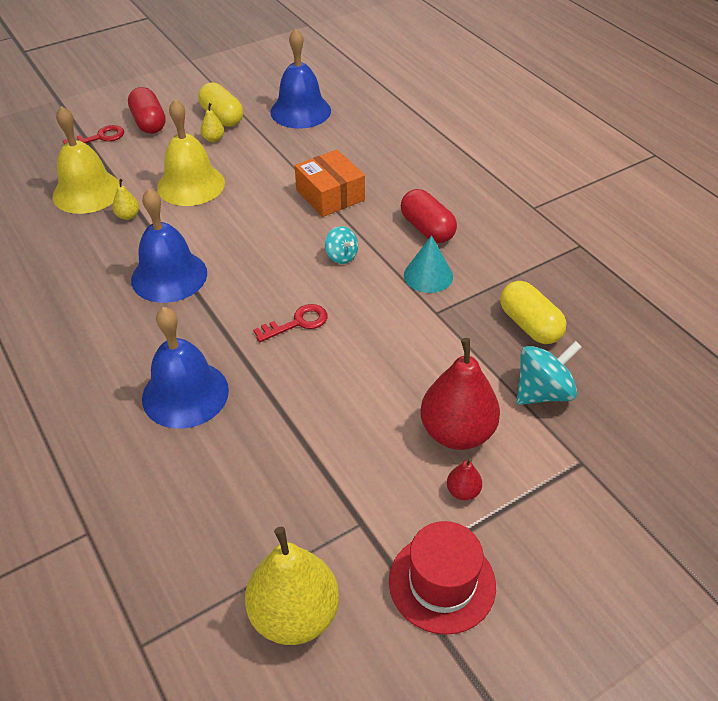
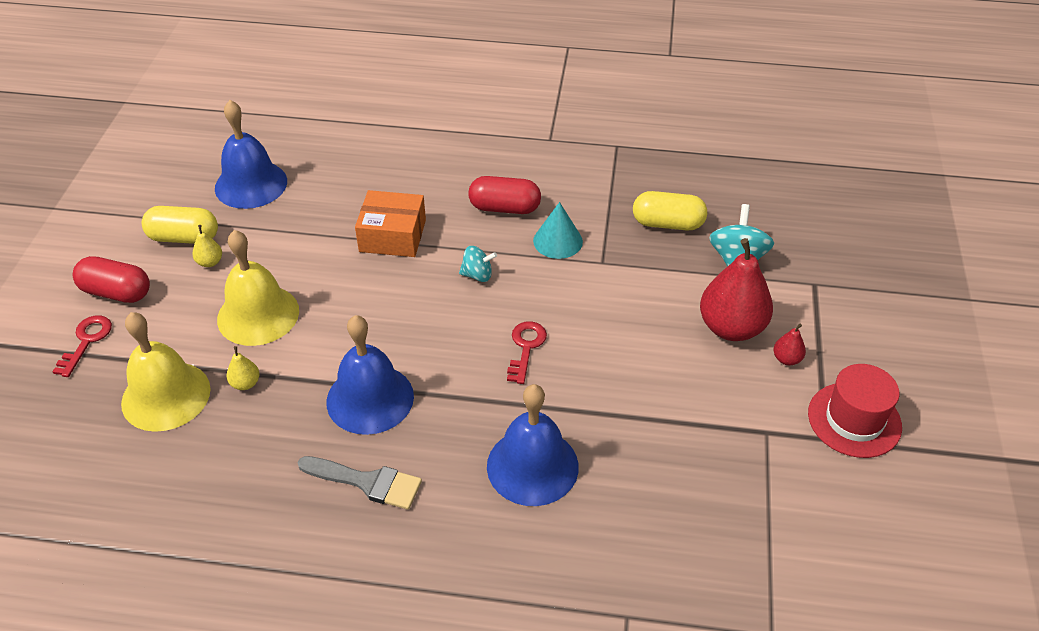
camera: 50 degrees left, 0 degrees up
(95, 319) = (367, 482): none -> grey brush
(294, 614) = (817, 519): yellow pear -> none

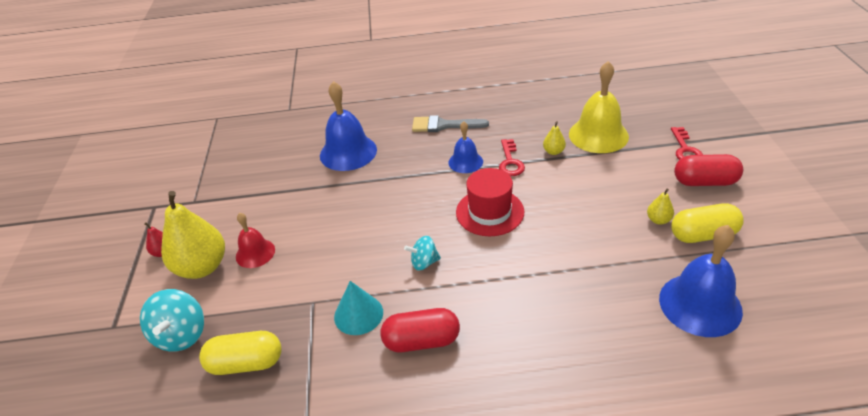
camera: 170 degrees right, 5 degrees down
(258, 315) = (582, 192): yellow bell -> none
(370, 398) = (465, 162): blue bell -> blue bell, size x0.58
(392, 236) = (518, 282): orange box -> none
(526, 347) = (367, 215): red key -> red key (510, 162)
(668, 330) = (255, 253): none -> red bell
(731, 327) = (202, 267): red pear -> yellow pear
(854, 420) = (128, 222): red hat -> red hat (490, 212)

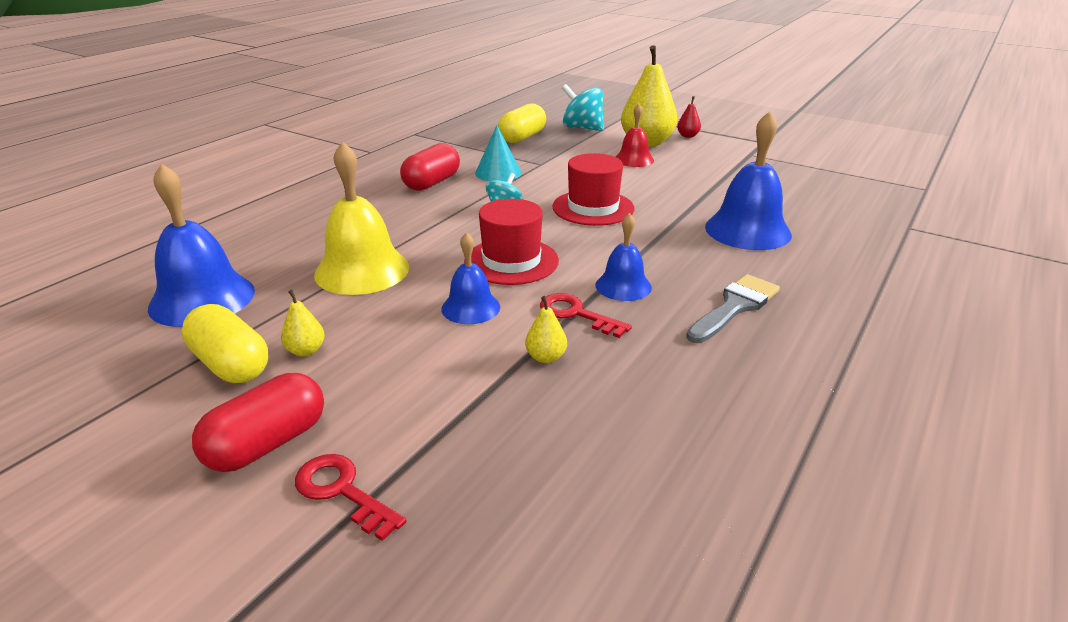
camera: 125 degrees right, 10 degrees down
(377, 223) = (593, 208): none -> red hat
(551, 195) = (470, 307): none -> blue bell
(598, 135) = (520, 424): yellow bell -> yellow bell (362, 270)
(703, 235) = (231, 364): yellow capsule -> yellow capsule turned 75 degrees counterclockwise

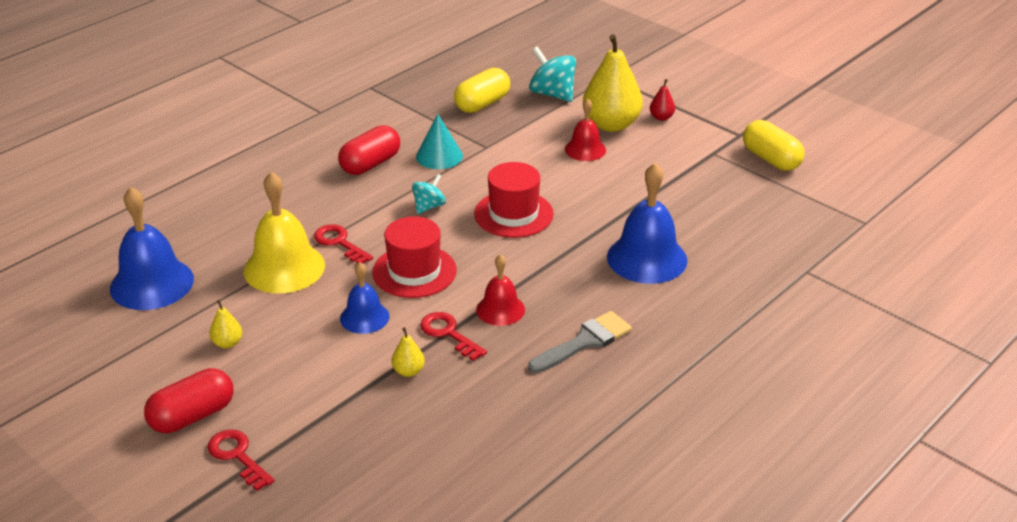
camera: 10 degrees right, 5 degrees up
(231, 364) = (171, 349): yellow capsule -> yellow capsule (771, 159)
(419, 244) = (339, 243): none -> red key
(623, 286) = (500, 309): blue bell -> red bell

